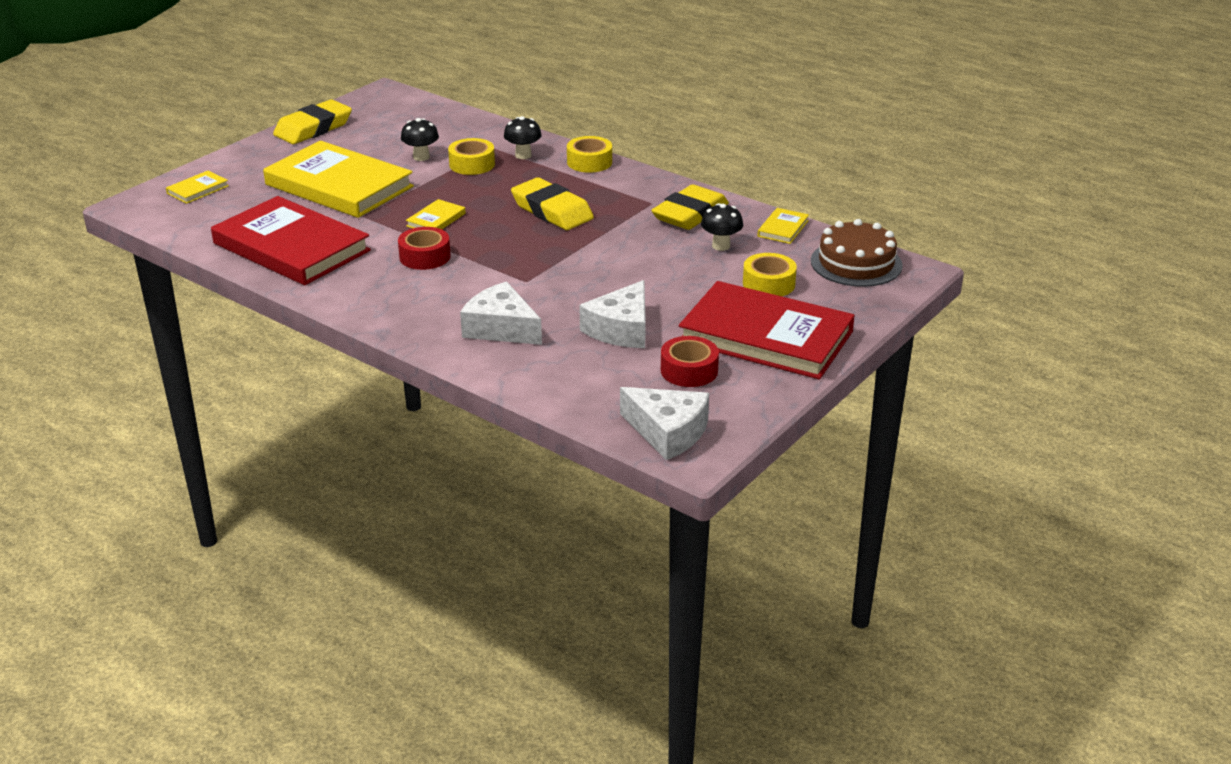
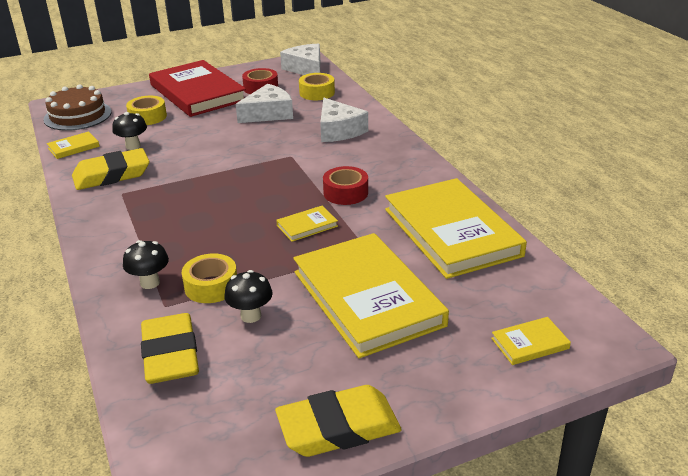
camera: 150 degrees left, 0 degrees up
(291, 247) = (451, 232): red book -> yellow book
(552, 211) = (205, 207): yellow eraser -> yellow eraser (170, 354)
(589, 162) = (104, 253): yellow tape -> yellow tape (317, 93)

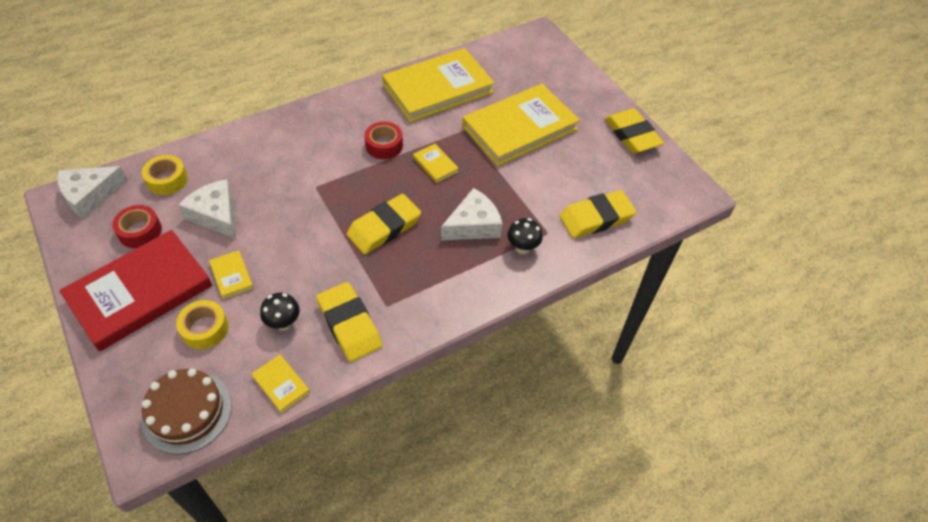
camera: 100 degrees left, 20 degrees up
(211, 286) = (520, 210): yellow tape -> none
(221, 192) = (384, 228): none -> yellow eraser
(251, 316) = (549, 183): black mushroom -> none
(338, 130) = (265, 157): white cheese -> white cheese (473, 225)
(530, 343) = (548, 62): yellow book -> yellow book (232, 276)

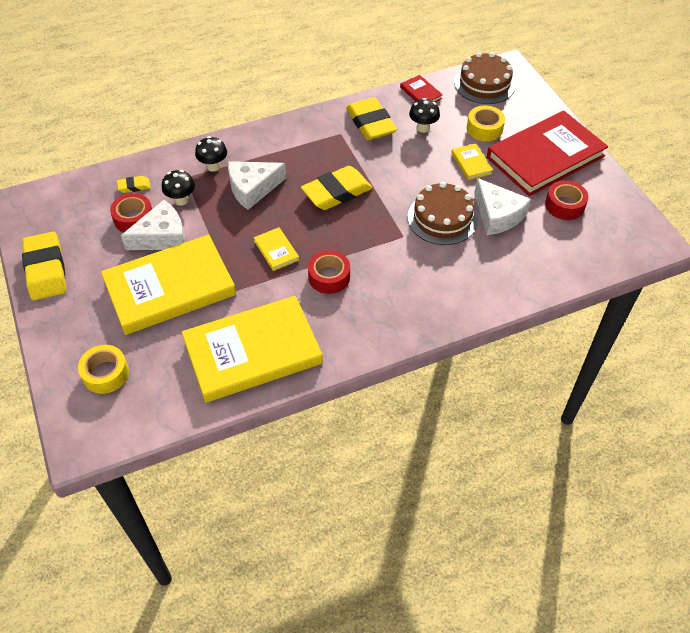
camera: 170 degrees left, 0 degrees up
(90, 195) = (628, 243): white cheese -> white cheese (162, 237)
(167, 180) = (556, 254): yellow tape -> yellow tape (106, 373)
(274, 207) = (442, 218): none -> brown cake
(281, 384) = (421, 93): yellow book -> red book
(542, 207) = (181, 200): none -> black mushroom
(579, 185) = (134, 218): none -> red tape
(596, 218) = (134, 186): yellow eraser -> yellow eraser, size x0.46

